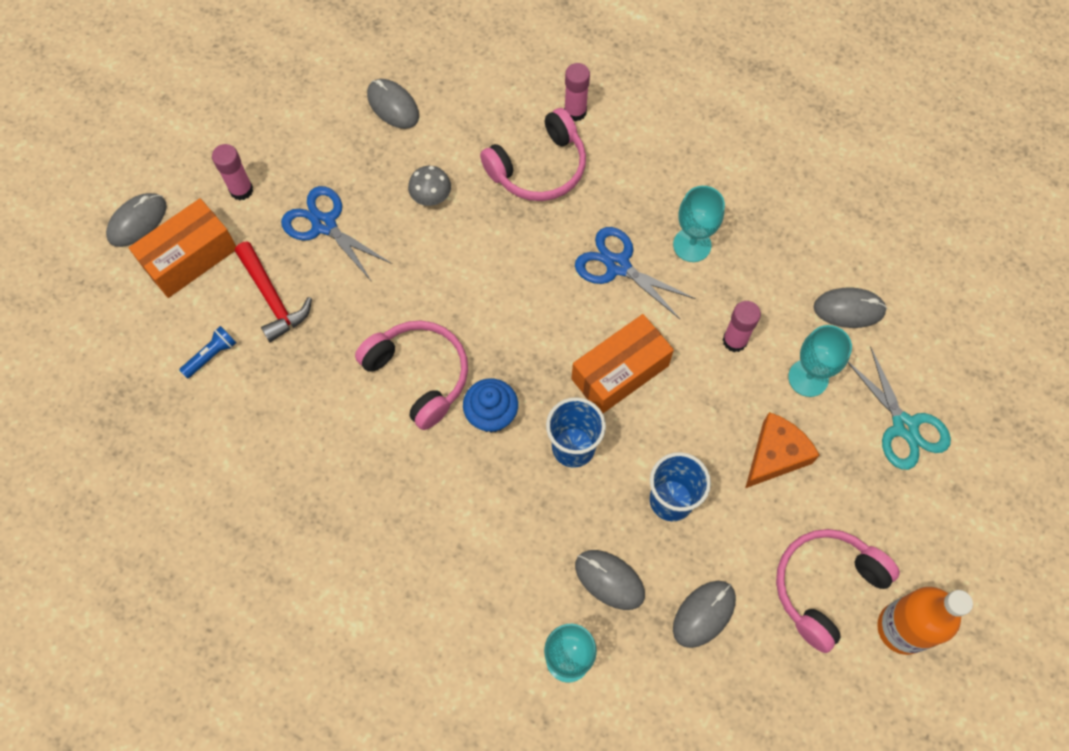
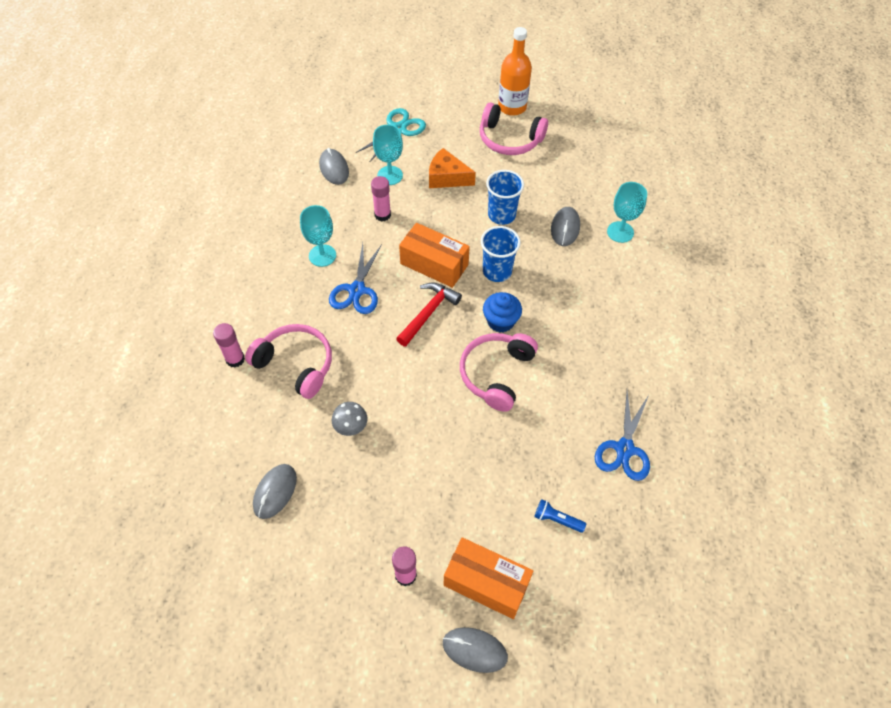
camera: 115 degrees left, 10 degrees down
(272, 298) = (489, 499): red hammer -> red hammer (428, 313)
(324, 225) = (409, 492): blue scissors -> blue scissors (624, 449)
(704, 614) = (556, 183): grey mouse -> none

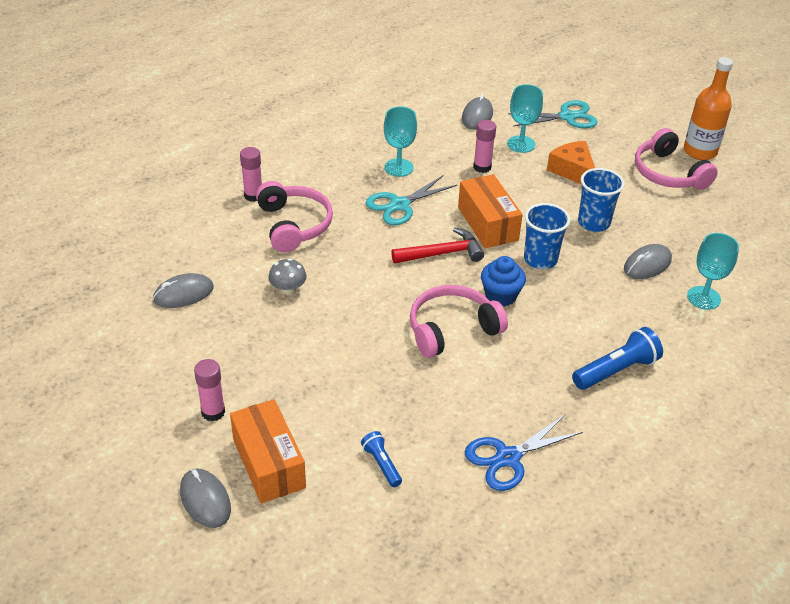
camera: 40 degrees right, 15 degrees down
(357, 290) = (400, 205): blue scissors -> turquoise scissors
(623, 329) = (616, 370): none -> blue flashlight

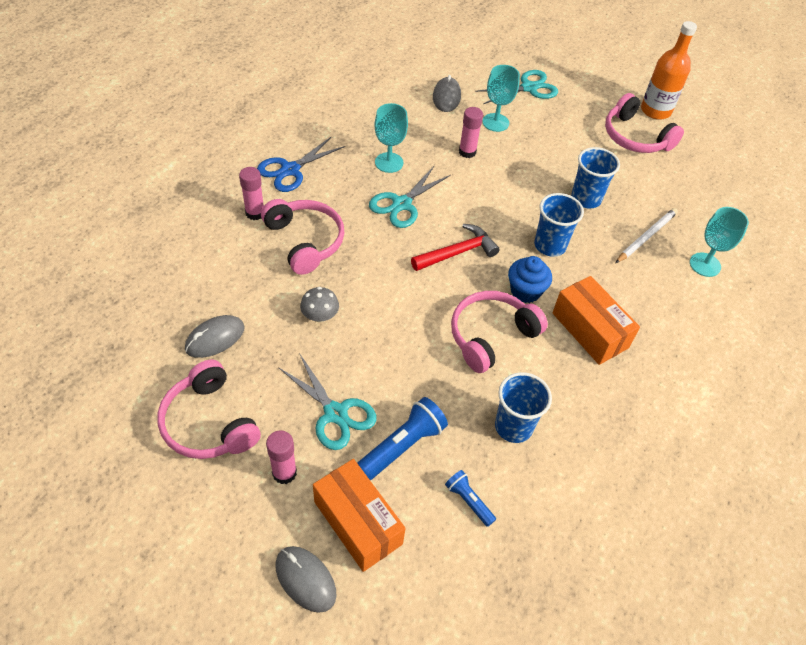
camera: 15 degrees left, 10 degrees up
(156, 361) = (208, 423): none -> pink headphones
(276, 371) = (335, 413): none -> turquoise scissors
(448, 409) = (513, 426): none -> blue cup
(487, 223) = (490, 213): orange box -> orange box (590, 330)
(508, 458) = (584, 470): blue scissors -> blue scissors (290, 170)
(572, 171) = (550, 145): orange cheese -> none
(616, 370) = (653, 355): blue flashlight -> blue flashlight (402, 446)
(647, 264) = (646, 237): grey mouse -> white pencil

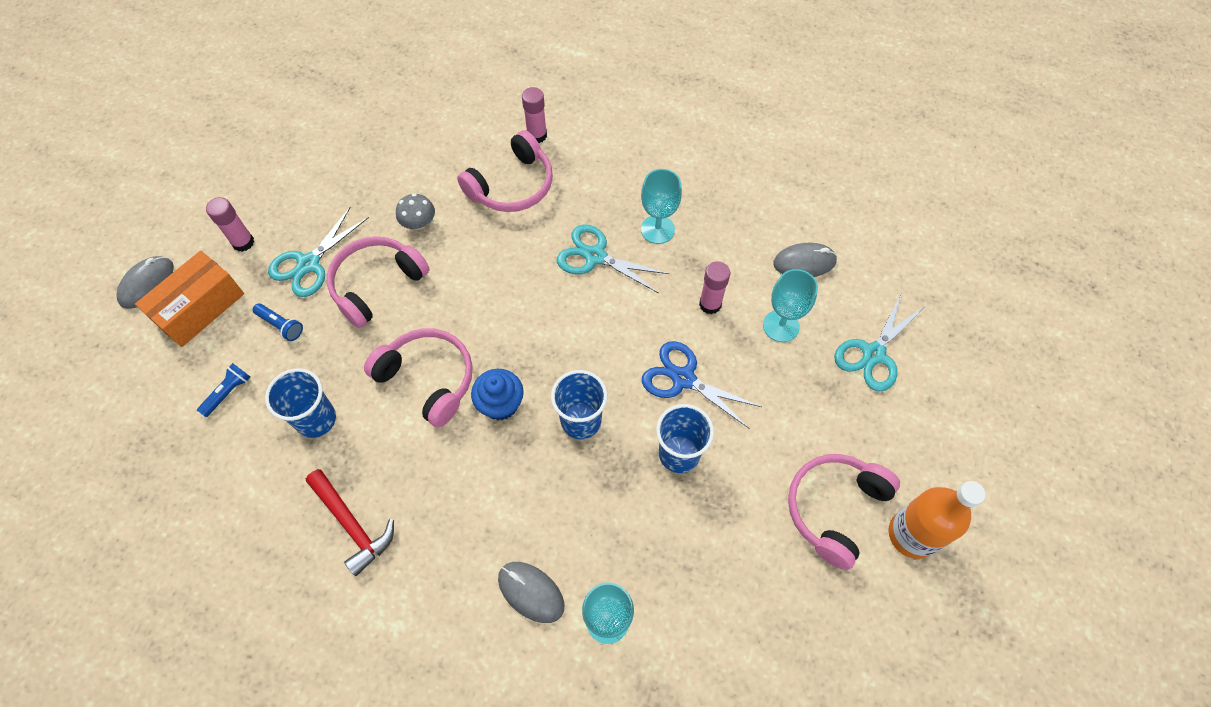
camera: 80 degrees right, 10 degrees up
(208, 423) = (285, 176): pink headphones -> pink headphones (376, 284)
(215, 338) = (374, 153): grey mouse -> grey mouse (531, 592)
(290, 170) = (609, 146): blue scissors -> blue scissors (683, 379)
(402, 446) = (281, 325): blue flashlight -> blue flashlight, size x0.58
(457, 252) = (539, 325): red hammer -> red hammer (352, 524)
(528, 88) = (873, 354): turquoise scissors -> turquoise scissors turned 75 degrees clockwise
(590, 330) = (459, 482): orange box -> none
(646, 237) = (634, 537): white pencil -> none

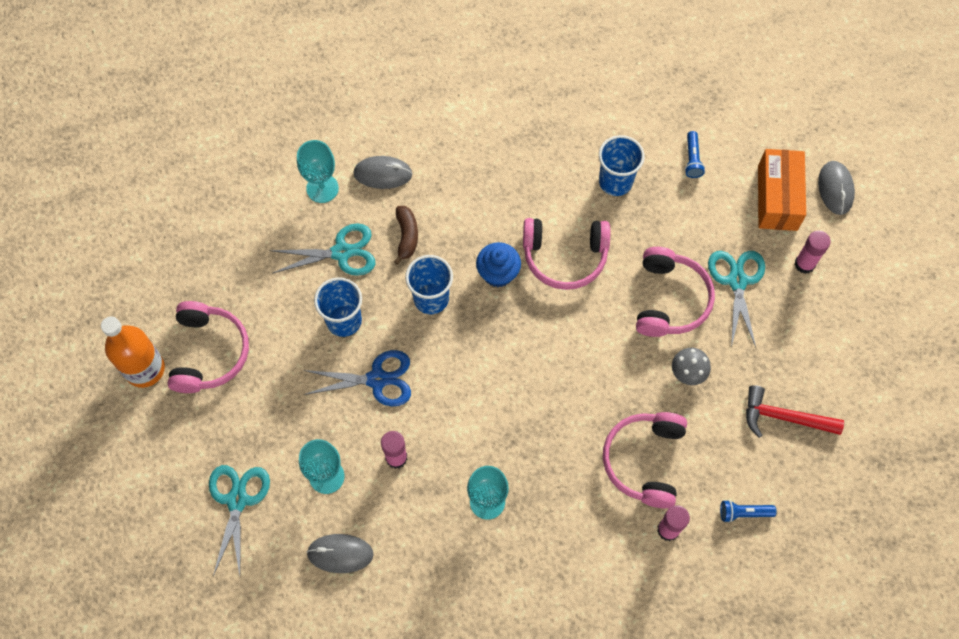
camera: 145 degrees right, 5 degrees up
(281, 325) = (707, 224): blue flashlight -> blue flashlight (744, 513)
(352, 524) = (529, 139): red hammer -> red hammer (784, 417)
(558, 501) = (407, 236): none -> brown banana
(595, 256) = (520, 439): turquoise scissors -> turquoise scissors (341, 252)
(804, 262) = (340, 554): grey mouse -> grey mouse turned 45 degrees clockwise

